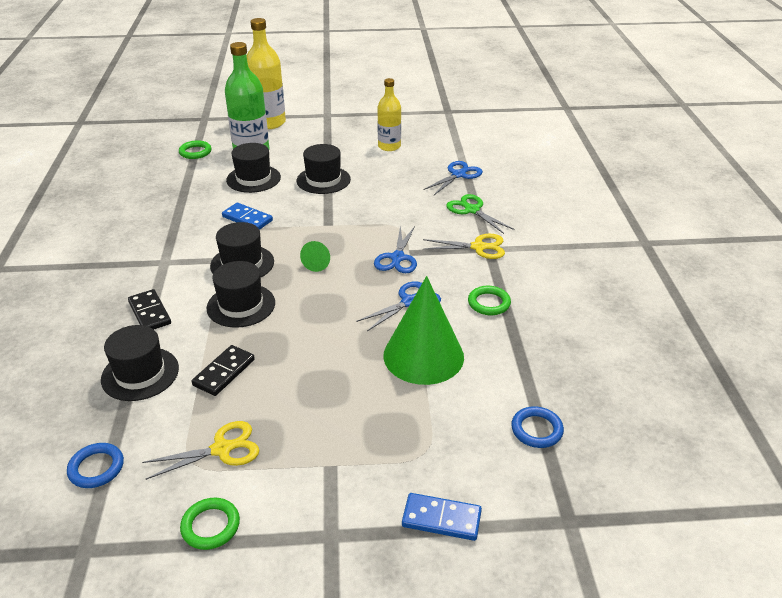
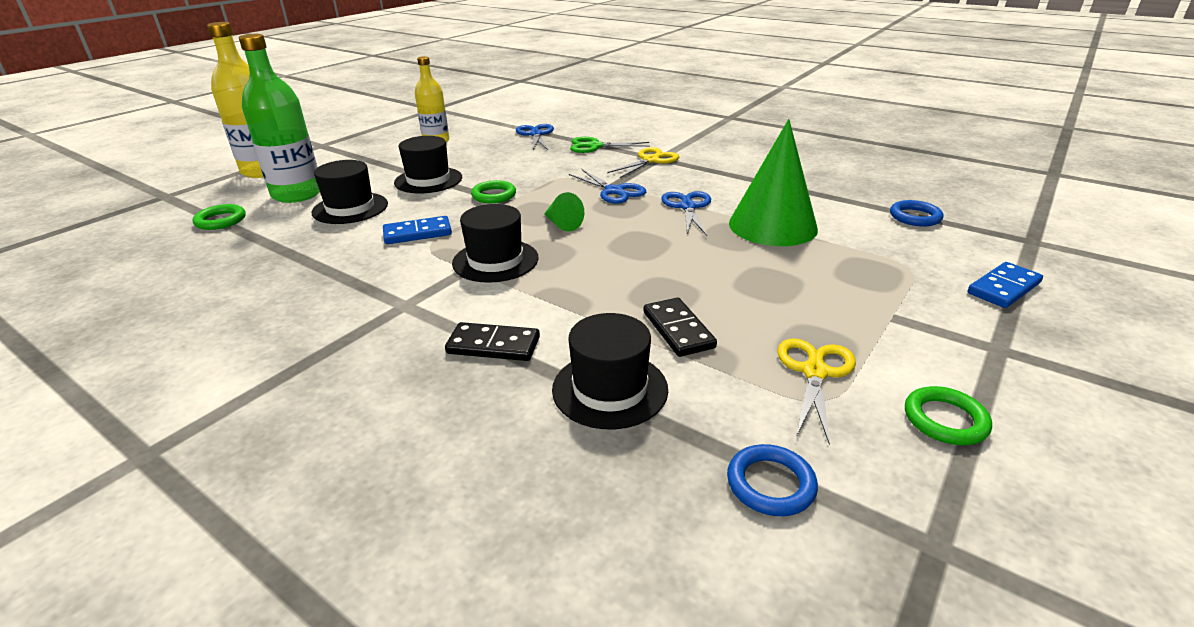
camera: 50 degrees left, 5 degrees down
(241, 305) = (570, 284): black hat -> none
(489, 303) = (732, 181): green ring -> green ring (494, 195)

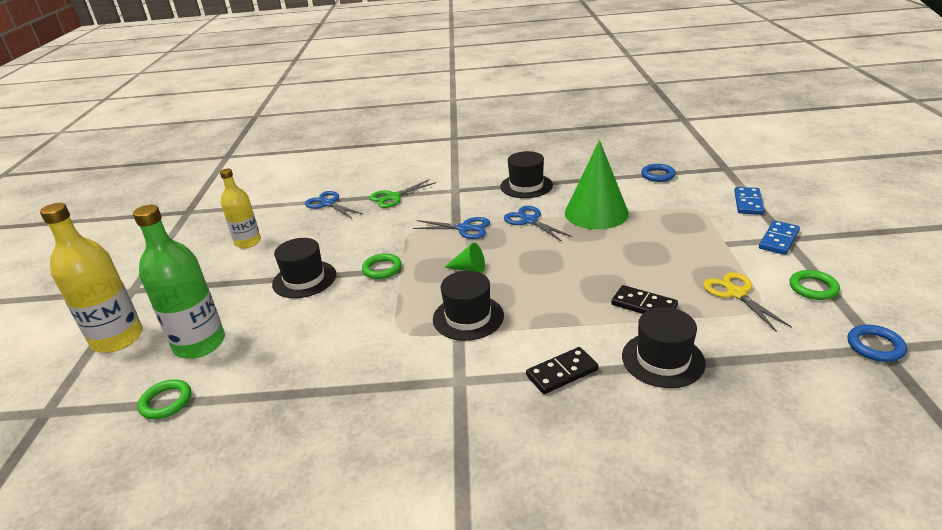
camera: 35 degrees left, 0 degrees up
(350, 208) = (277, 332): black hat -> black hat (526, 186)
(417, 233) = (374, 325): blue domino -> blue domino (778, 240)
(650, 160) = (452, 194): yellow scissors -> none
(770, 484) = (796, 362): blue ring -> blue ring (875, 346)

